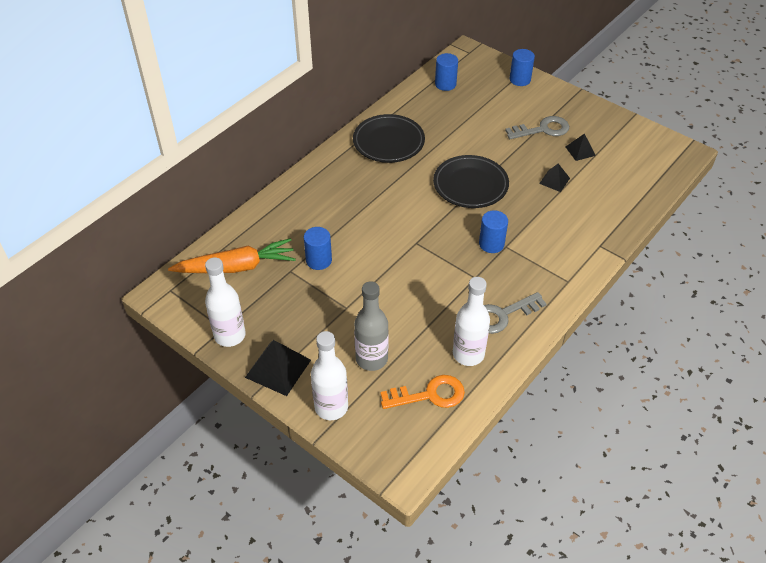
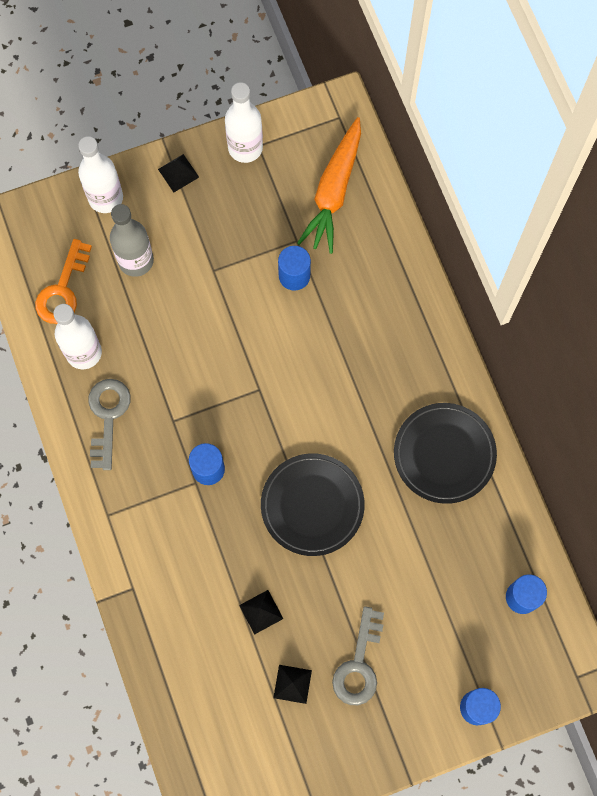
camera: 120 degrees right, 25 degrees up
(278, 368) = (178, 173): black pyramid -> black pyramid, size x0.58

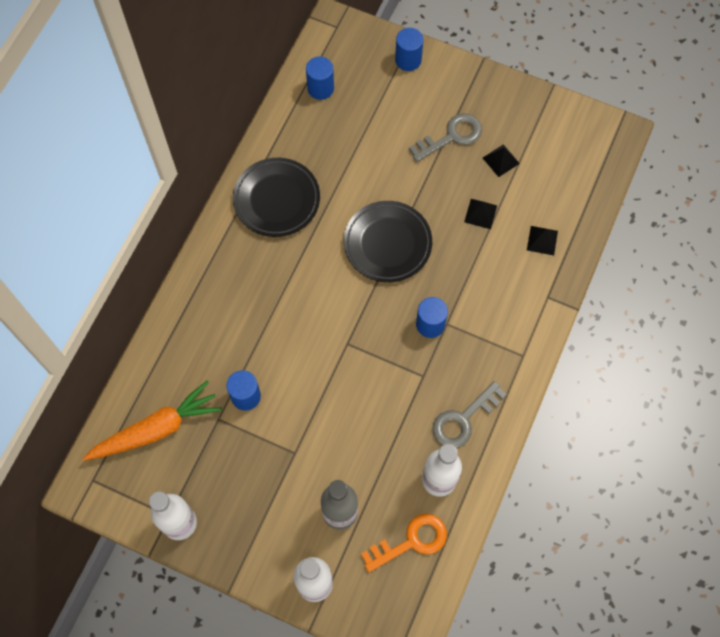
camera: 135 degrees left, 5 degrees down
(178, 173) = (245, 551): black pyramid -> black pyramid (542, 240)

